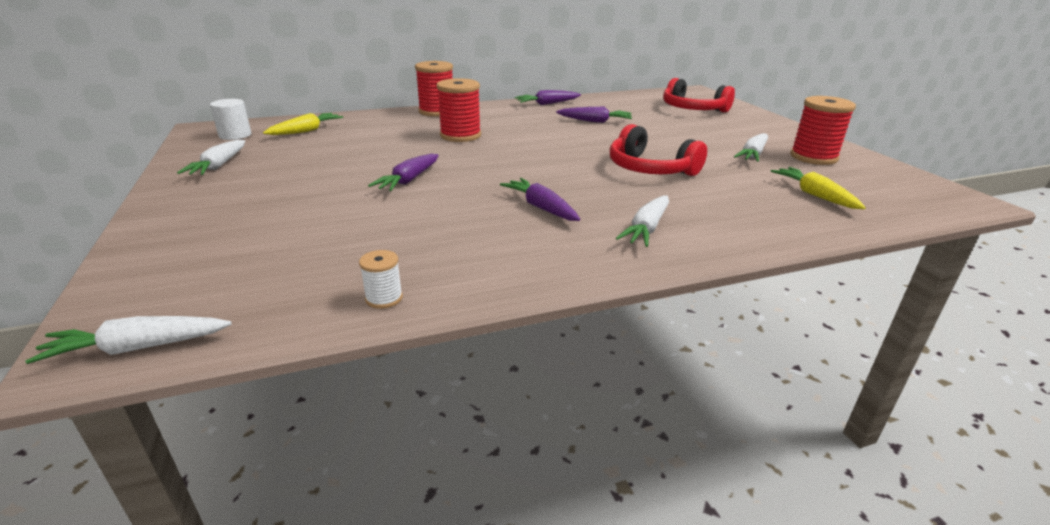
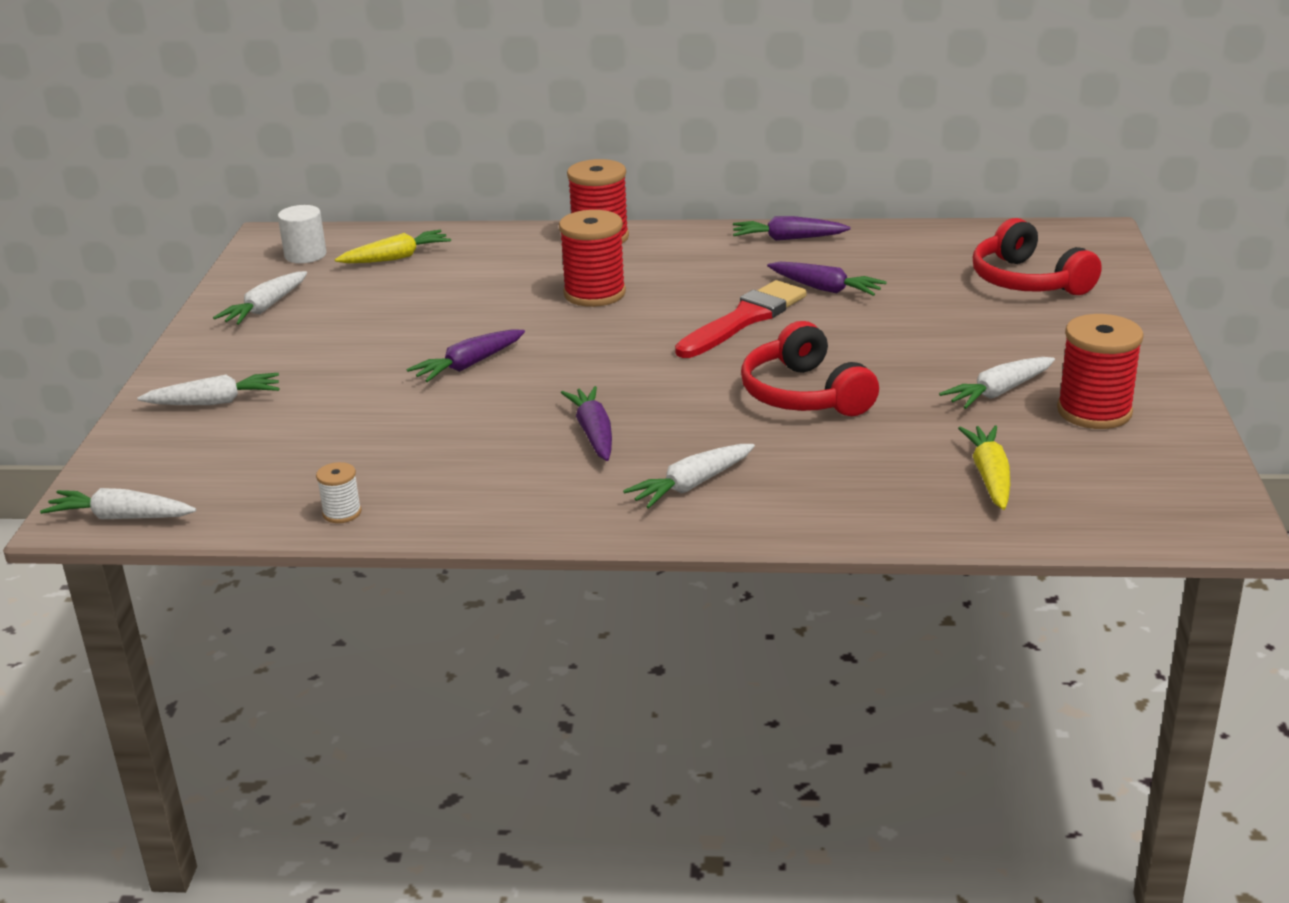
camera: 25 degrees right, 0 degrees up
(204, 230) = (215, 402): none -> white carrot
(567, 138) = (744, 319): none -> red brush

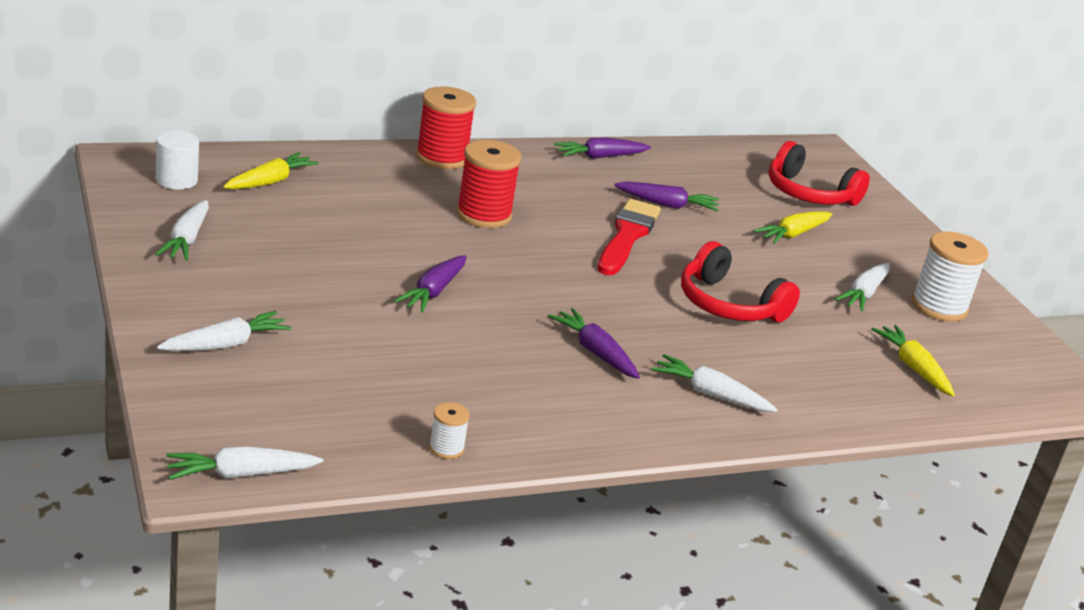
camera: 30 degrees left, 0 degrees up
(692, 485) = (710, 394): white carrot -> white carrot turned 90 degrees clockwise
(962, 324) = (793, 234): none -> yellow carrot
(1094, 412) = (938, 307): red spool -> white spool

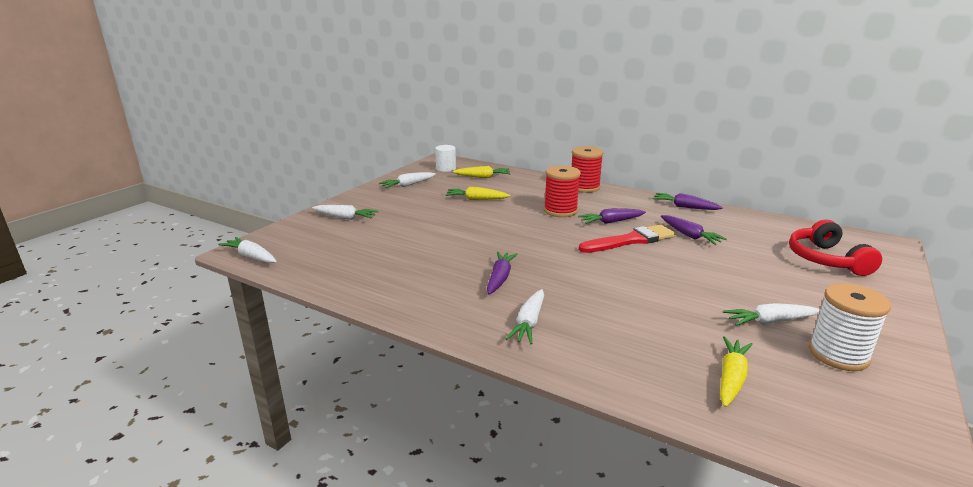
camera: 55 degrees right, 5 degrees down
(433, 292) = (469, 229): purple carrot -> purple carrot (611, 222)
(446, 448) = (340, 283): white spool -> none
(710, 394) = (529, 323): white carrot -> white carrot turned 150 degrees counterclockwise
(728, 305) = (636, 289): red headphones -> none
(793, 234) = (766, 274): yellow carrot -> yellow carrot (476, 199)

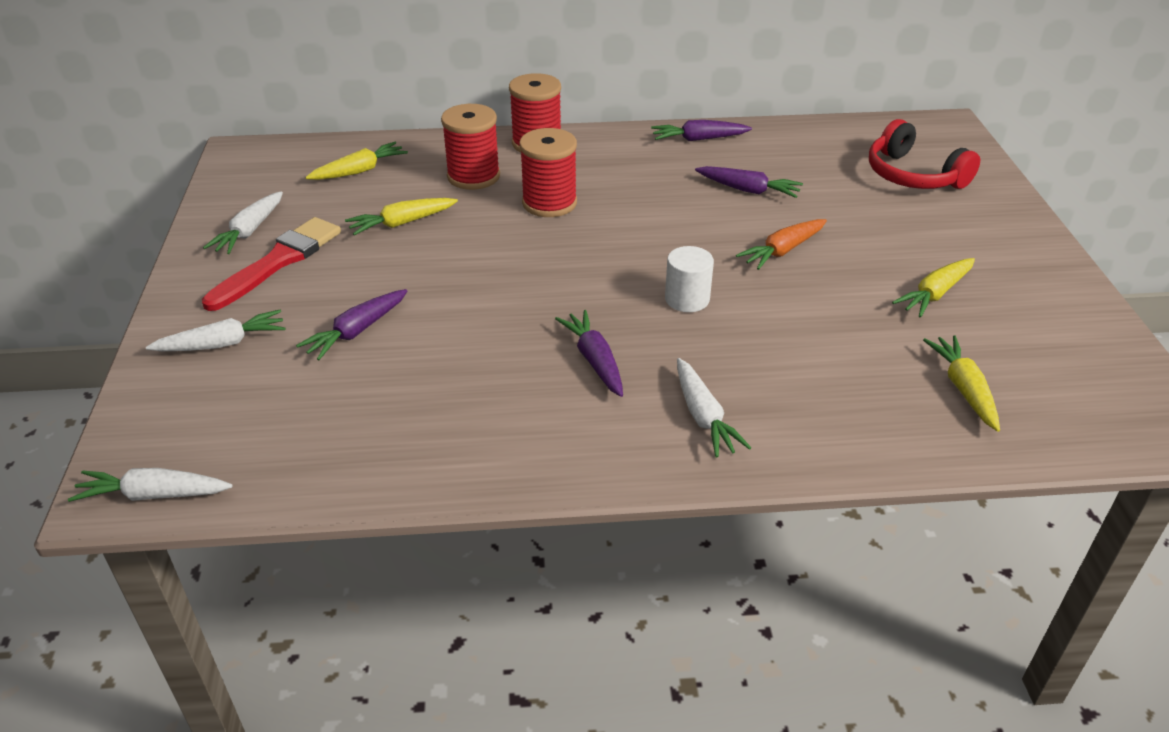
camera: 35 degrees left, 15 degrees up
(446, 168) = (274, 171): white cylinder -> white cylinder (687, 299)
(534, 192) = (473, 176): none -> red spool
(611, 222) = (635, 200): purple carrot -> purple carrot (357, 331)
(630, 240) = (689, 225): red brush -> red brush (278, 262)
(678, 268) = (782, 251): none -> orange carrot
(769, 322) = (935, 294): white carrot -> yellow carrot
(838, 354) = (1022, 311): white spool -> none

